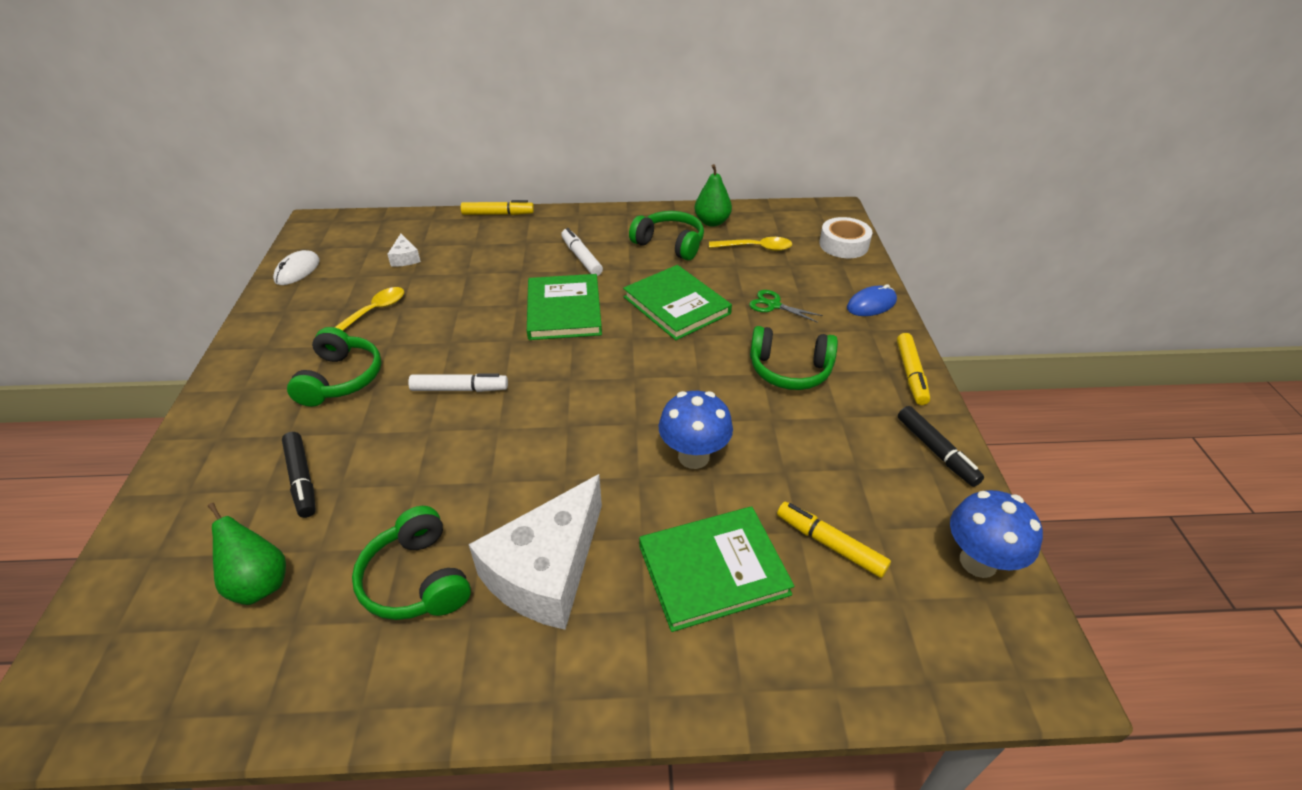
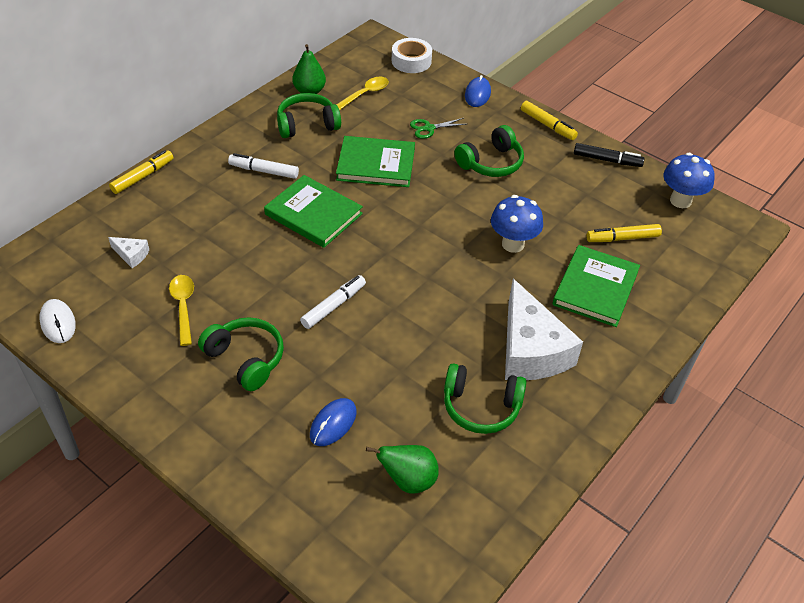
camera: 50 degrees left, 5 degrees up
(302, 479) = (333, 423): black marker -> blue mouse

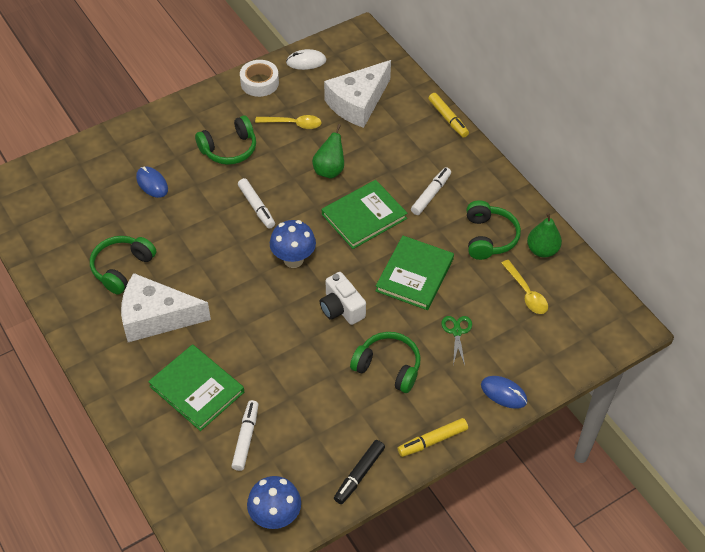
camera: 110 degrees right, 5 degrees up
(131, 255) = (358, 103): white cheese -> white cheese, size x2.42
(408, 480) = (88, 211): green pear -> green pear (329, 170)
(411, 61) = (578, 350): white tape -> white tape (259, 83)
(441, 206) = (341, 308): none -> white camera
(491, 163) = (388, 367): green headphones -> green headphones turned 135 degrees clockwise
(513, 244) = (273, 346): blue mushroom -> blue mushroom (293, 260)
(622, 238) = (246, 438): yellow marker -> white marker

